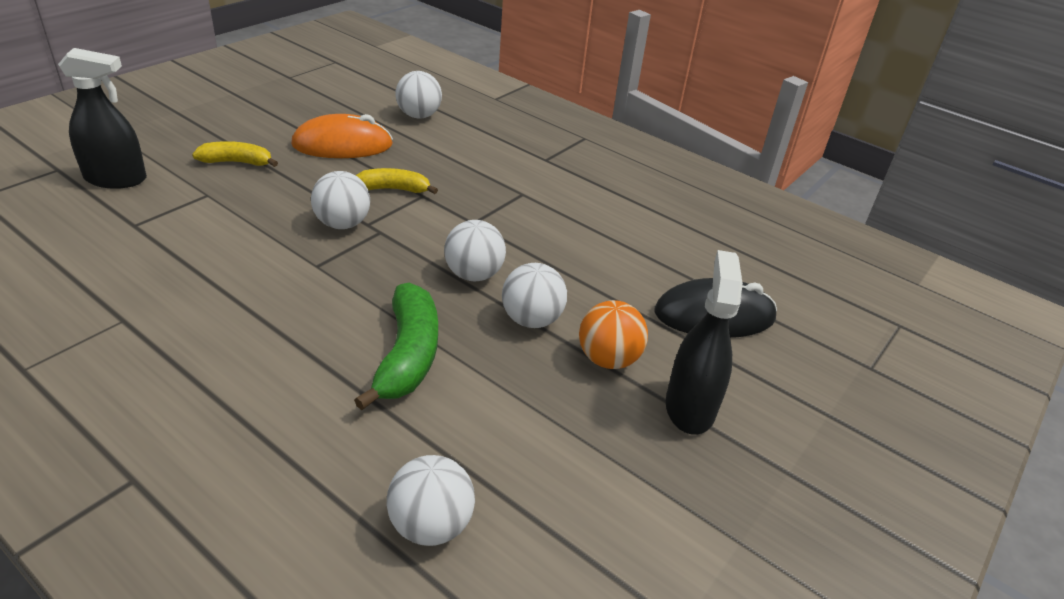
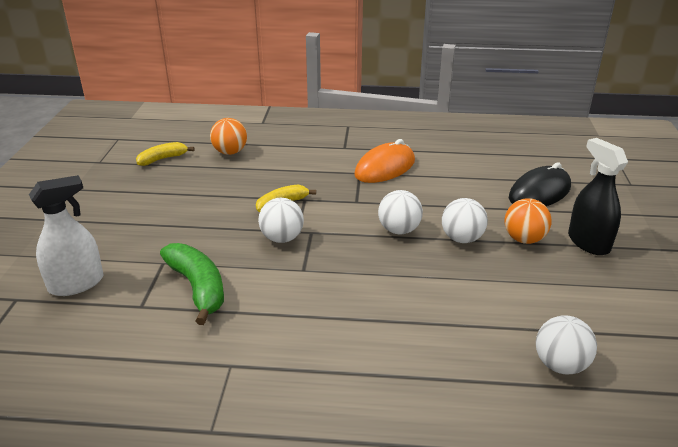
camera: 30 degrees left, 5 degrees down
(116, 179) = (76, 284): black spray bottle -> white spray bottle
(237, 162) = (151, 233): yellow banana -> yellow banana (163, 159)
(342, 145) = (208, 191): orange mouse -> orange mouse (385, 168)
(408, 355) = (428, 291): green banana -> green banana (198, 288)
(419, 116) = (230, 152): white ball -> orange ball

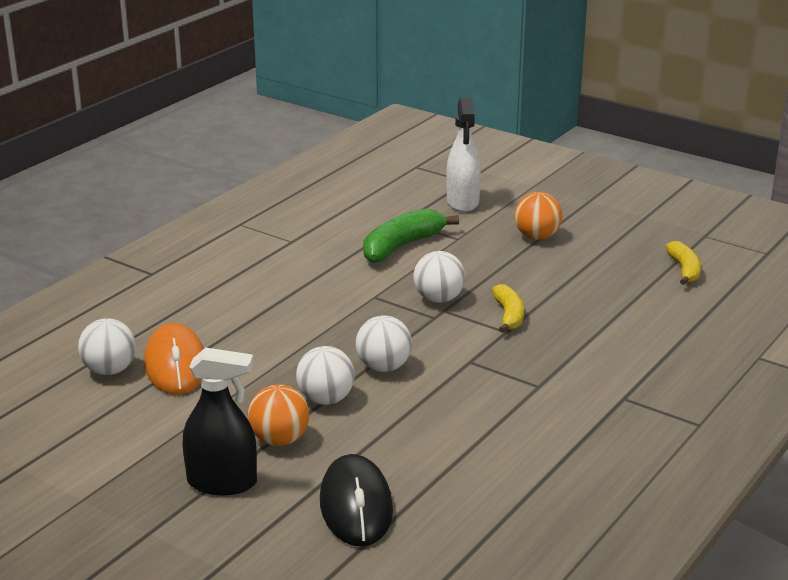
camera: 120 degrees right, 5 degrees down
(198, 288) = (401, 246): green banana -> green banana turned 135 degrees clockwise
(230, 152) = (672, 313): orange ball -> orange ball (537, 237)
(385, 168) = (535, 409): orange mouse -> orange mouse (175, 365)

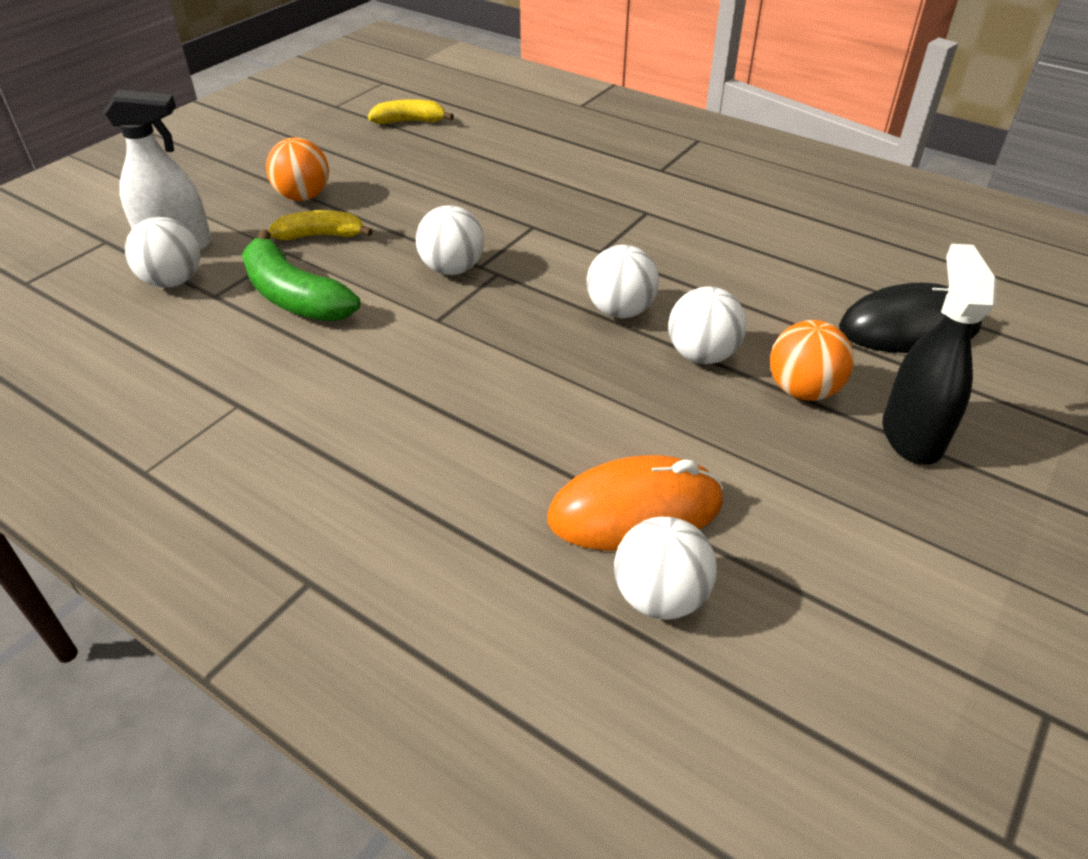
camera: 90 degrees left, 15 degrees up
(418, 207) = (173, 281): none -> white ball
(509, 315) = (498, 223): yellow banana -> yellow banana (321, 235)

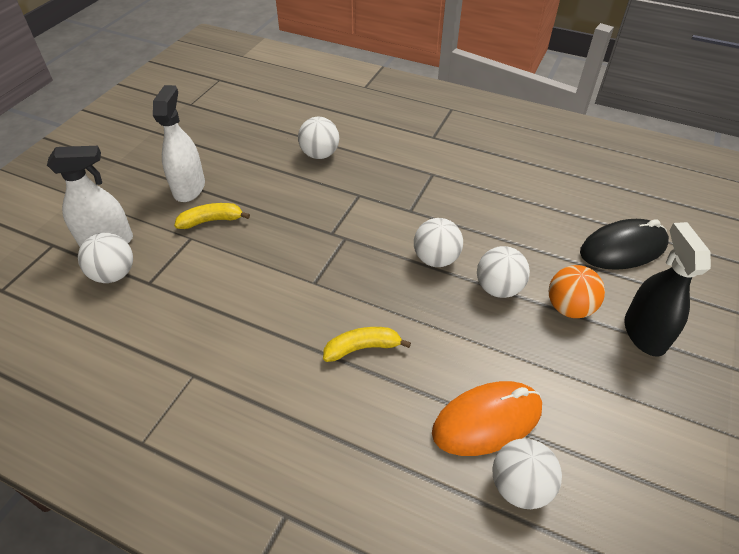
camera: 10 degrees left, 5 degrees up
(294, 296) = (207, 276): green banana -> none
(303, 197) = (189, 188): orange ball -> white spray bottle
(410, 121) = (248, 113): yellow banana -> yellow banana (362, 348)
(452, 269) = (312, 238): white ball -> white ball (320, 154)

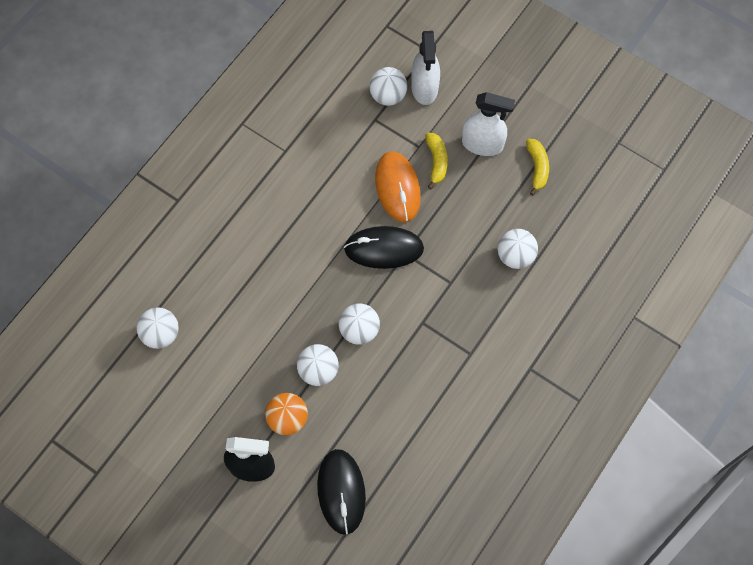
camera: 100 degrees right, 20 degrees up
(329, 251) = (384, 249): none -> black mouse
(362, 348) = (283, 259): yellow banana -> yellow banana (537, 168)
(487, 421) = (208, 328): orange mouse -> orange mouse (397, 188)

